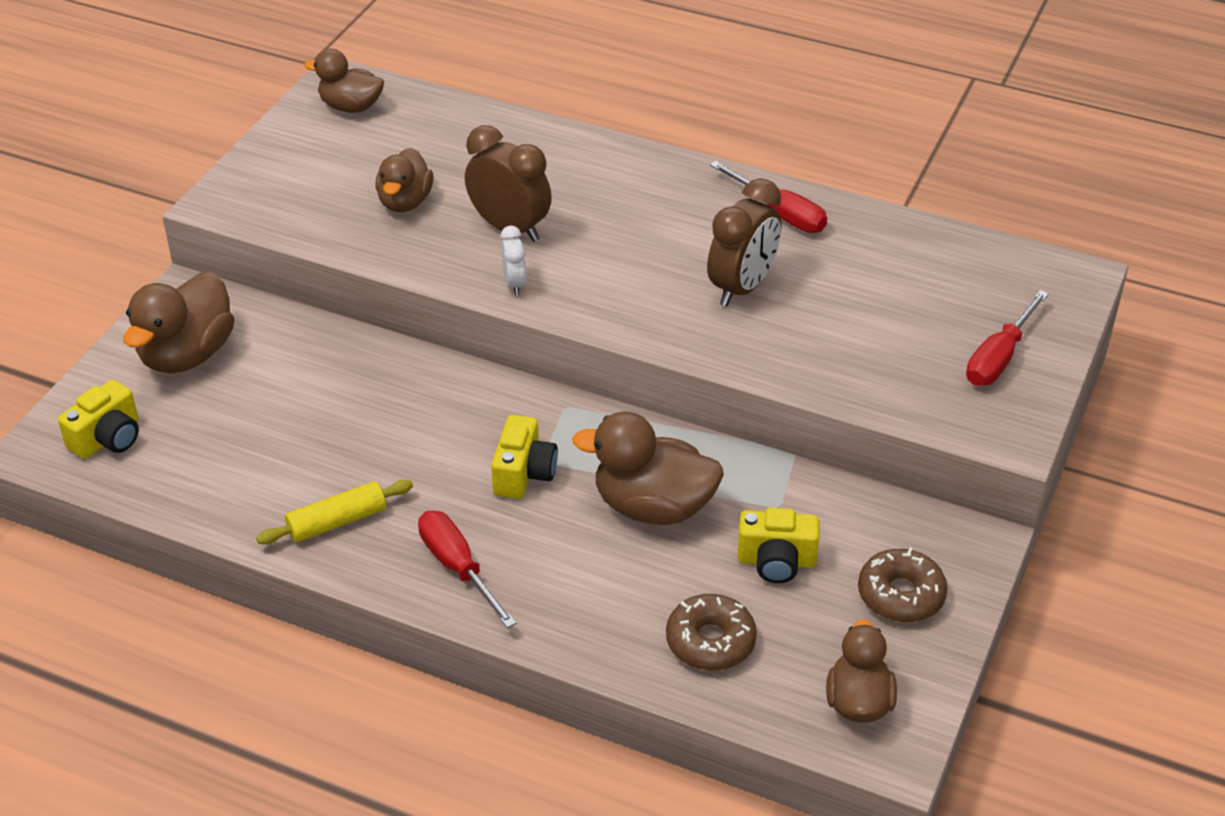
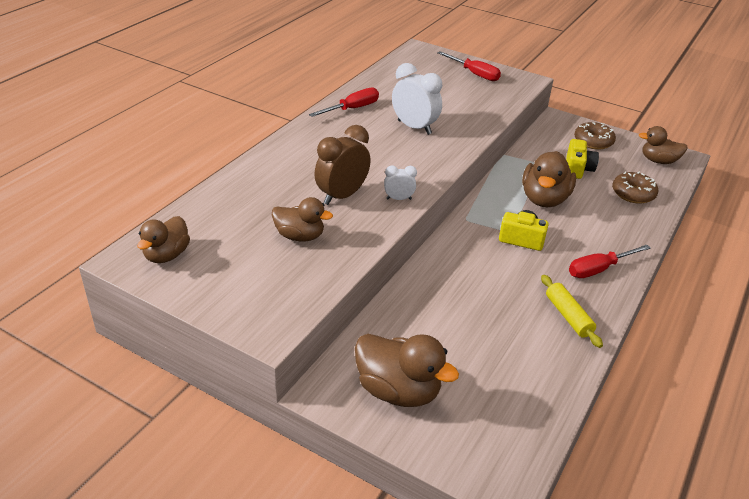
camera: 85 degrees left, 5 degrees down
(108, 438) = (492, 439): yellow camera -> none
(742, 287) = (414, 127): brown clock -> white clock

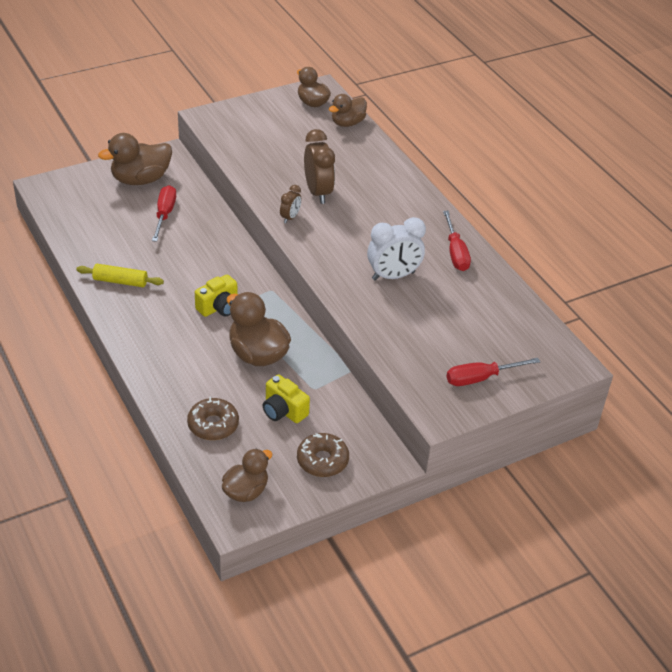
camera: 120 degrees right, 5 degrees up
(300, 236) = (285, 157): brown duck -> brown duck (347, 123)
(398, 199) = (290, 217): white clock -> brown clock
(599, 269) = (146, 329): red screwdriver -> red screwdriver (164, 214)

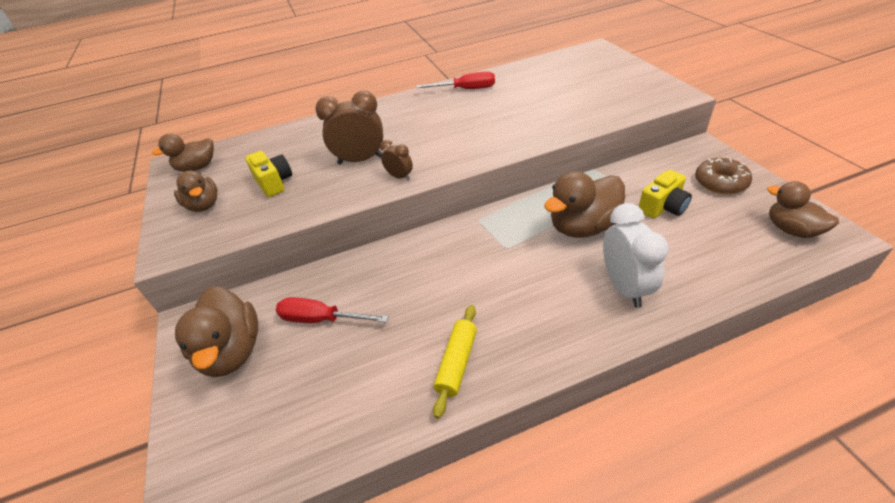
camera: 75 degrees left, 0 degrees up
(213, 425) = (705, 257): brown donut -> none
(219, 307) = (508, 259): yellow camera -> yellow camera (274, 183)
(347, 123) = (248, 145): brown duck -> brown duck (204, 205)
(393, 276) = (498, 117): white clock -> white clock (624, 287)
(481, 378) = (624, 79): red screwdriver -> none

